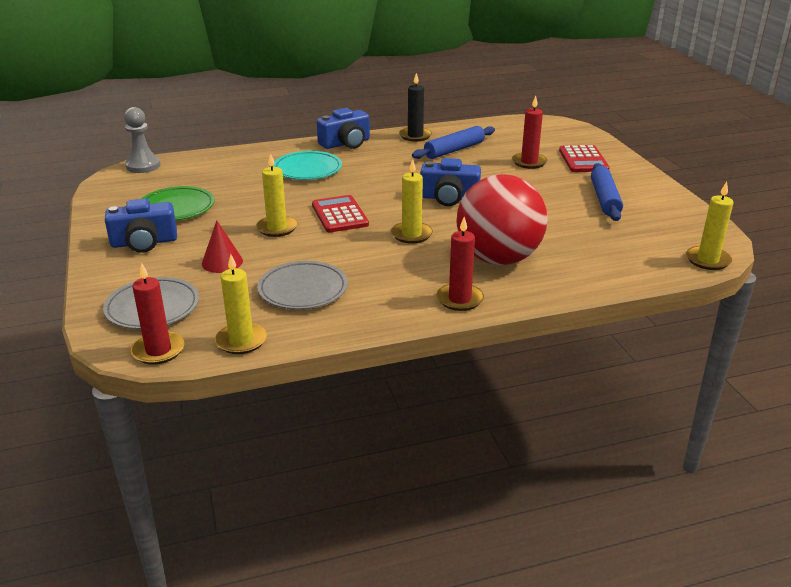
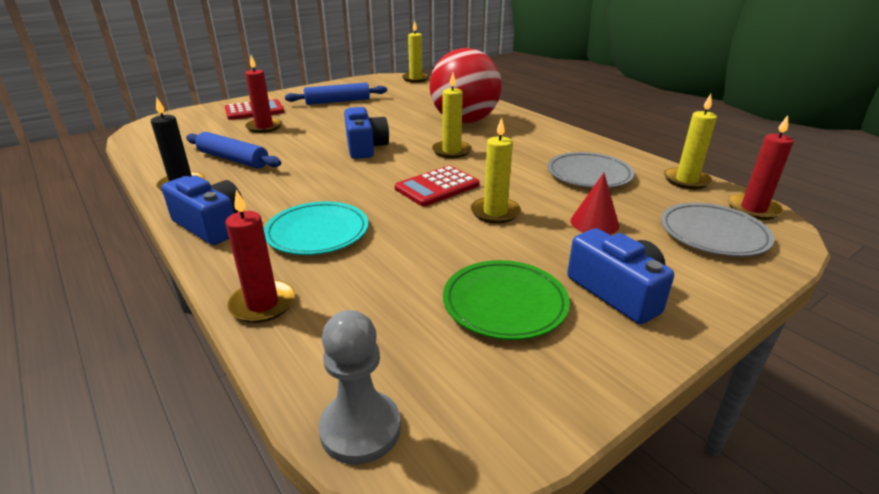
camera: 110 degrees left, 0 degrees up
(459, 299) = (533, 125): red candle -> red candle (262, 304)

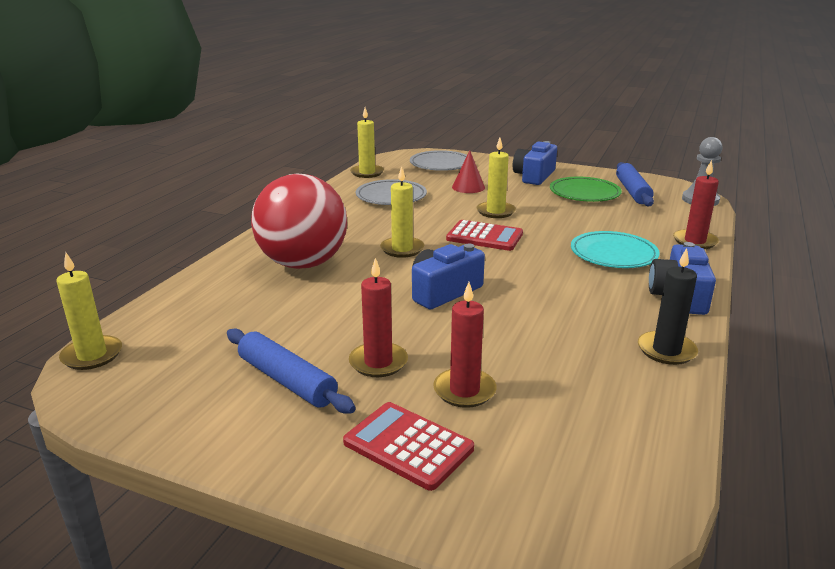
camera: 120 degrees left, 5 degrees down
(233, 159) = (578, 355): blue rolling pin -> blue rolling pin (632, 191)
(753, 209) = (394, 158): red candle -> red candle (378, 362)

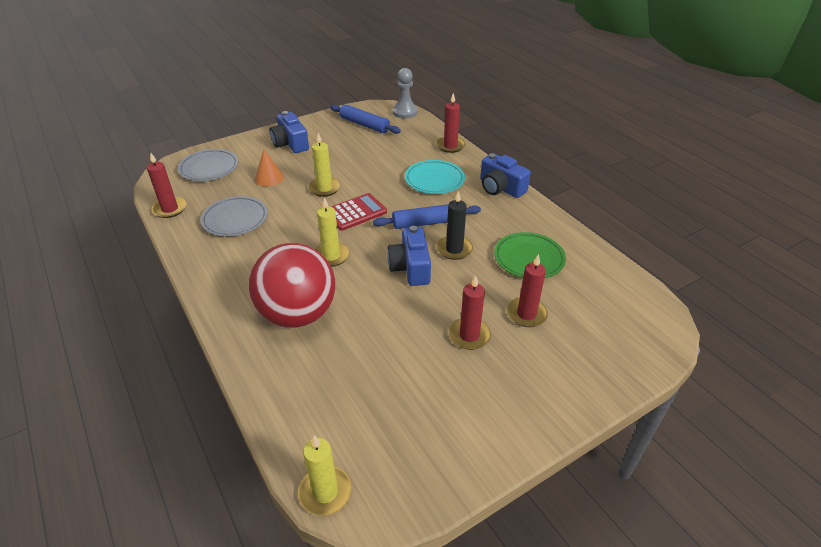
camera: 55 degrees left, 15 degrees up
(287, 380) = (455, 387): blue rolling pin -> blue rolling pin (427, 222)
(367, 173) = (170, 209): yellow candle -> red candle
(408, 446) = (561, 361): red calculator -> none
(468, 187) = (269, 178): red cone -> orange cone
(584, 193) = (344, 141): green plate -> green plate (529, 258)
(666, 350) = (546, 224): black candle -> black candle (454, 249)

